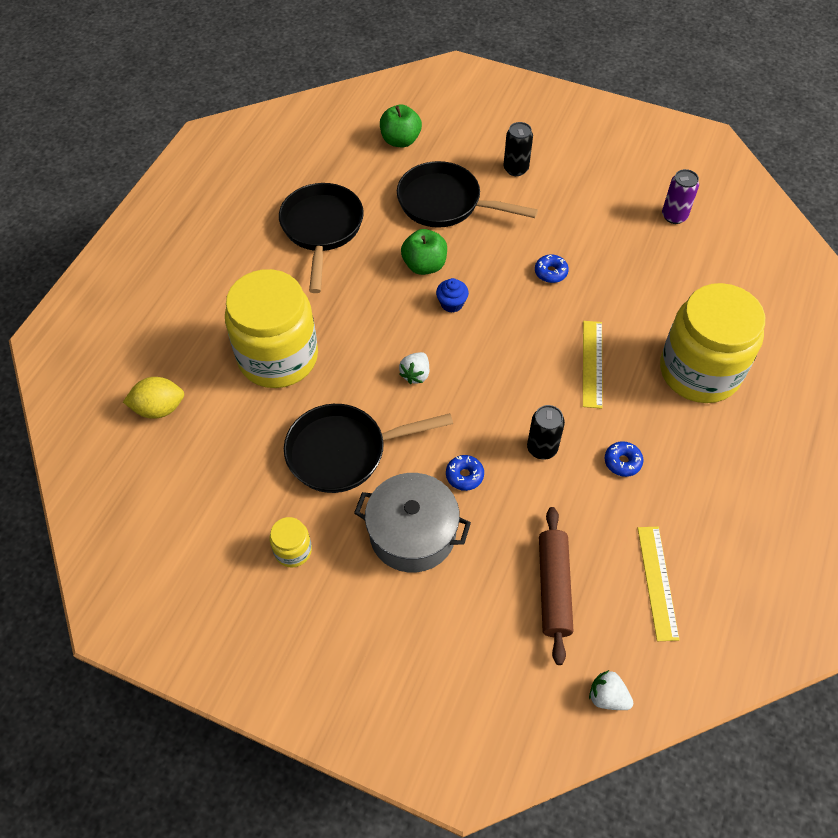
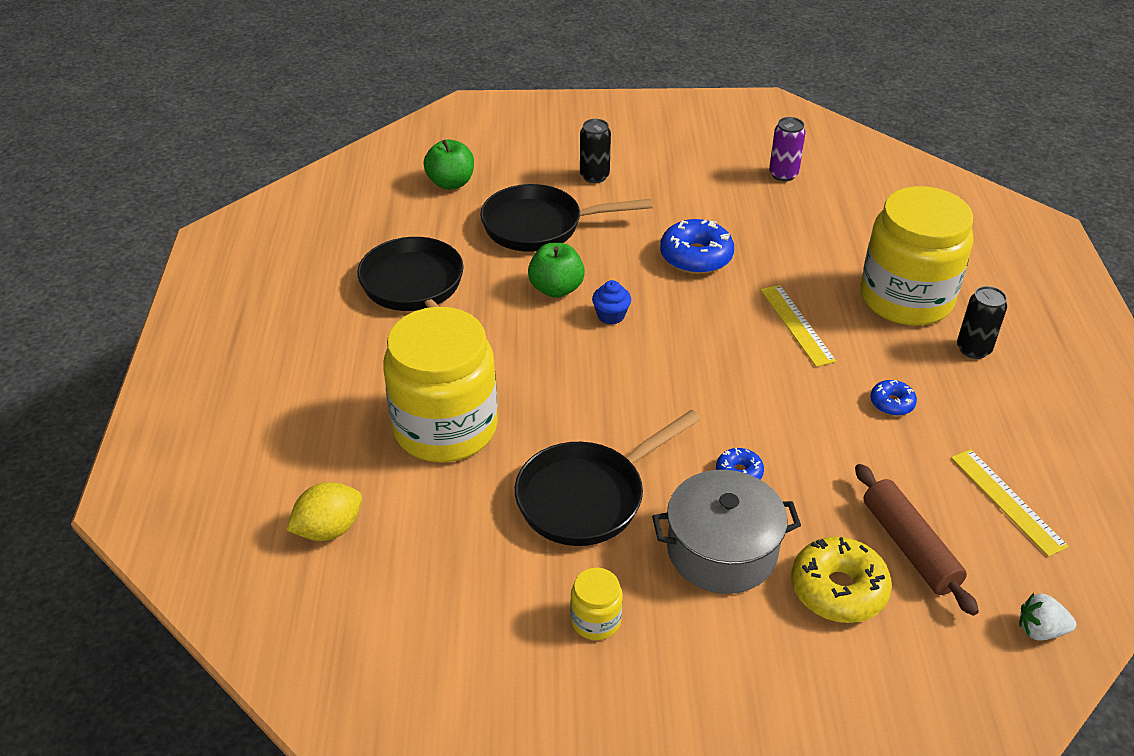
camera: 25 degrees left, 15 degrees down
(415, 374) = (617, 394): white strawberry -> none
(477, 599) = (838, 589): none -> yellow donut
(542, 448) = (802, 419): black can -> black can (973, 349)
(550, 272) = (696, 257): blue donut -> blue donut, size x1.87

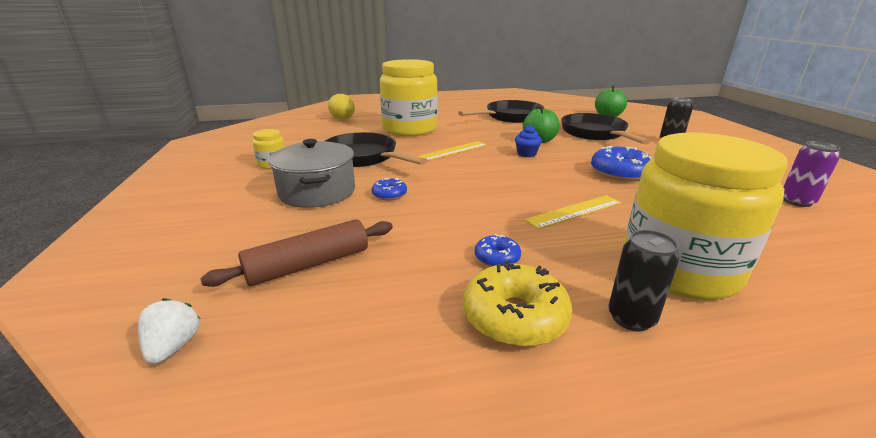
camera: 80 degrees right, 15 degrees down
(838, 589) = (271, 232): yellow donut -> yellow donut (514, 317)
(1007, 501) = (367, 332): yellow ruler -> yellow ruler (452, 151)

